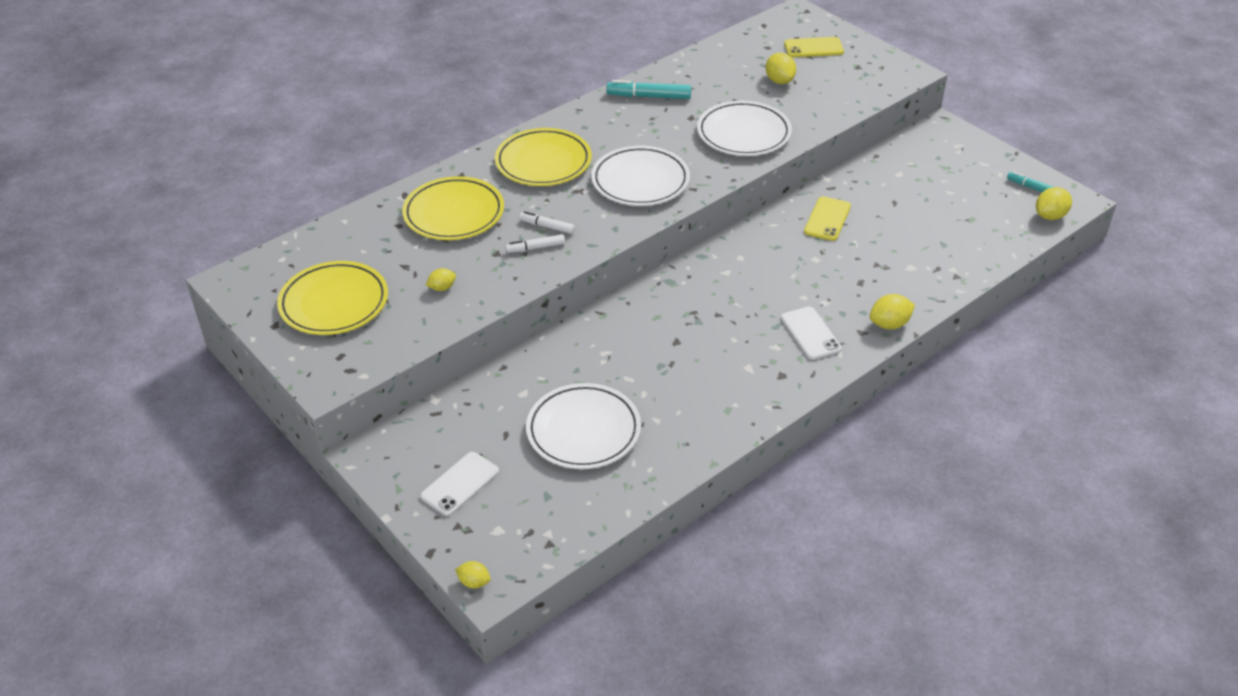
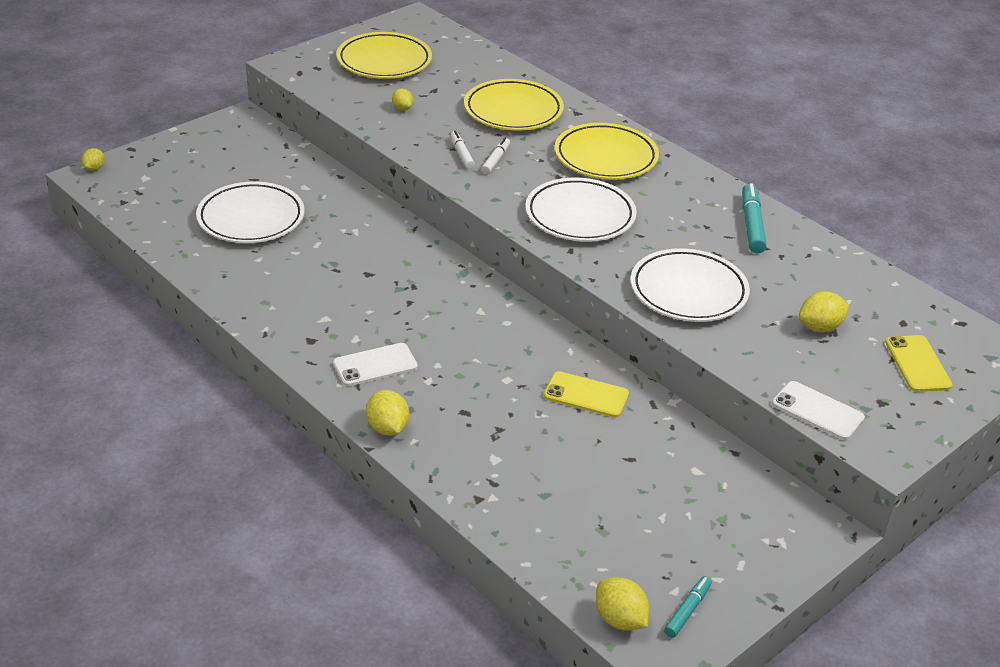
camera: 85 degrees right, 5 degrees down
(460, 484) = (200, 159): white phone -> white phone (817, 411)

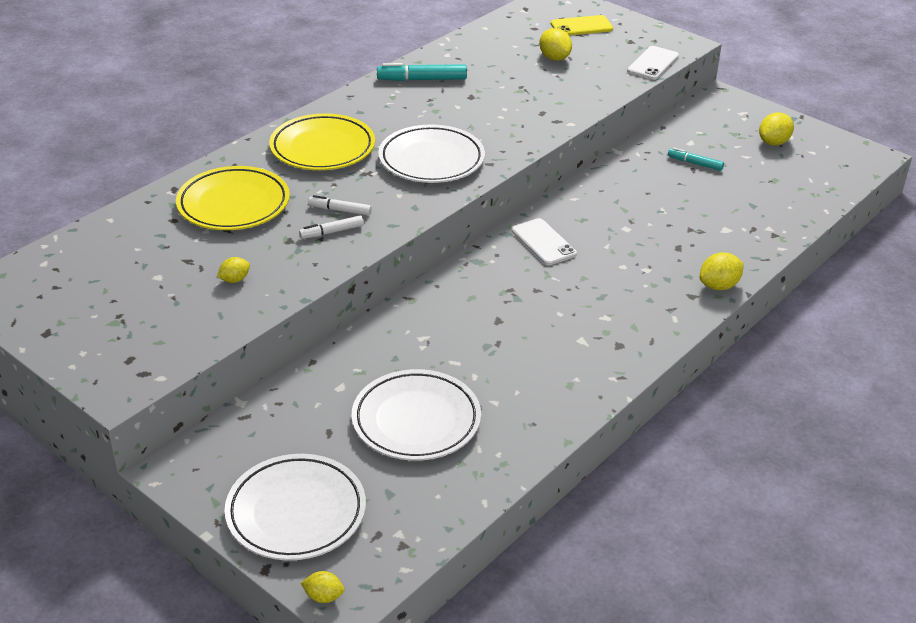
camera: 95 degrees left, 0 degrees up
(375, 365) = (639, 301): white phone -> white phone (543, 242)
(384, 61) = (113, 304): yellow plate -> none
(586, 395) = (628, 189): yellow phone -> none
(620, 619) = (851, 172): yellow lemon -> yellow lemon (773, 142)
(687, 611) = (827, 147): turquoise marker -> turquoise marker (695, 163)
(688, 291) = (530, 109): white plate -> white plate (296, 512)

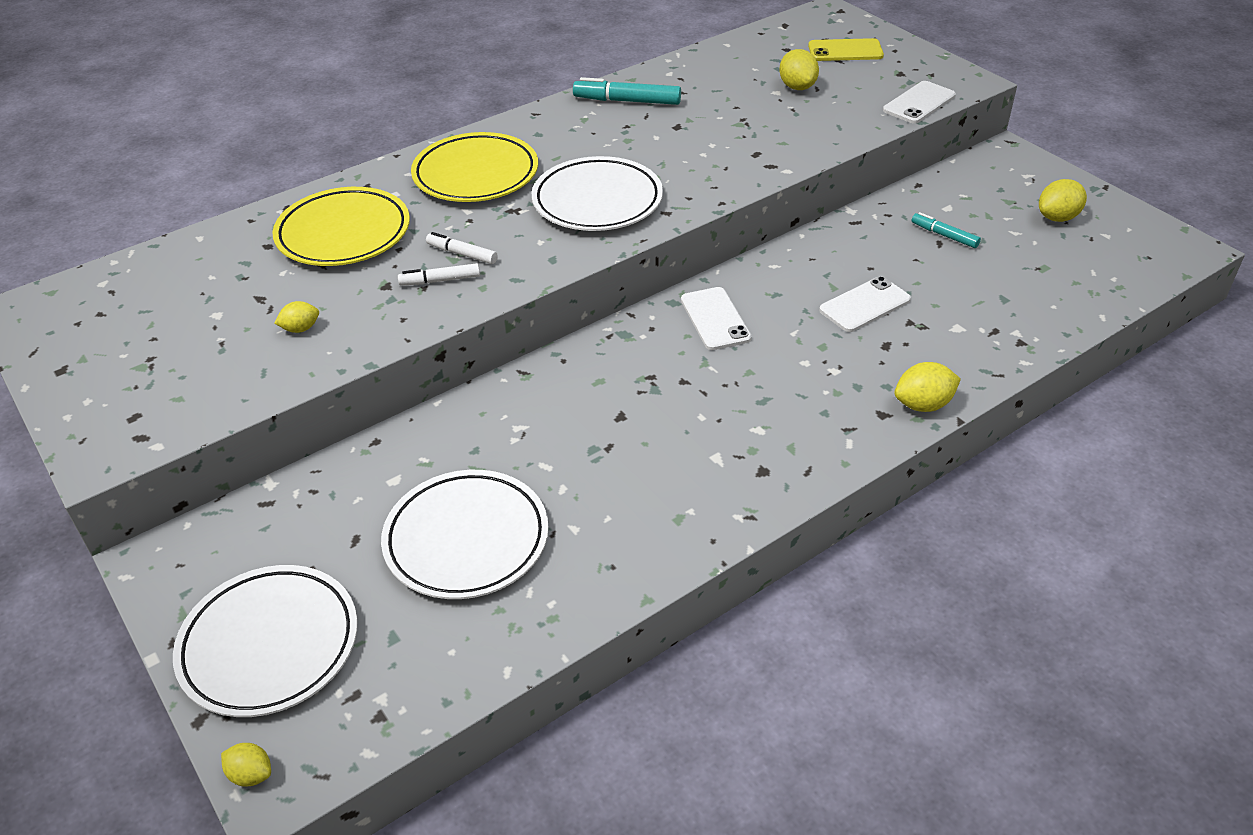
camera: 15 degrees right, 5 degrees up
(653, 220) = (865, 305): none -> white phone

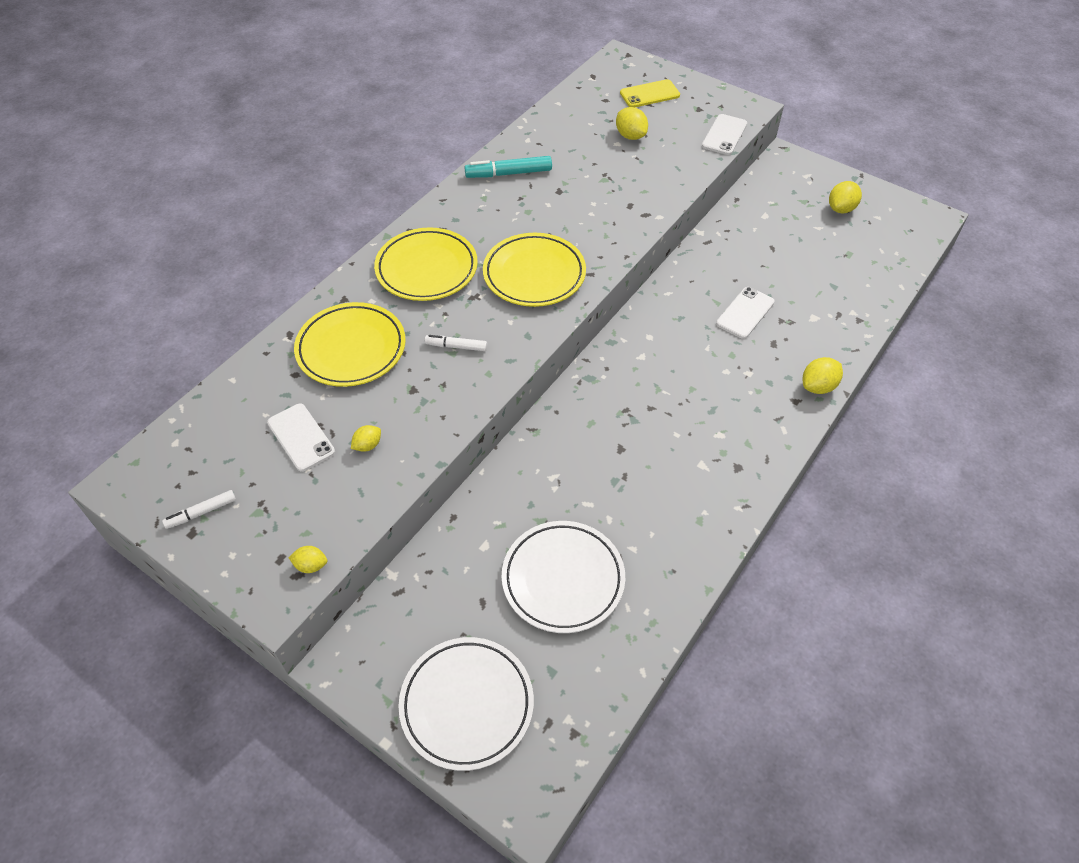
camera: 20 degrees left, 10 degrees up
(251, 774) = (509, 805): yellow lemon -> yellow lemon (311, 565)
(440, 280) = (453, 375): white marker -> white marker (201, 512)
(597, 201) = (534, 274): white plate -> yellow plate
(715, 319) = (648, 349): white phone -> white phone (301, 437)
(944, 235) = (773, 240): turquoise marker -> none

